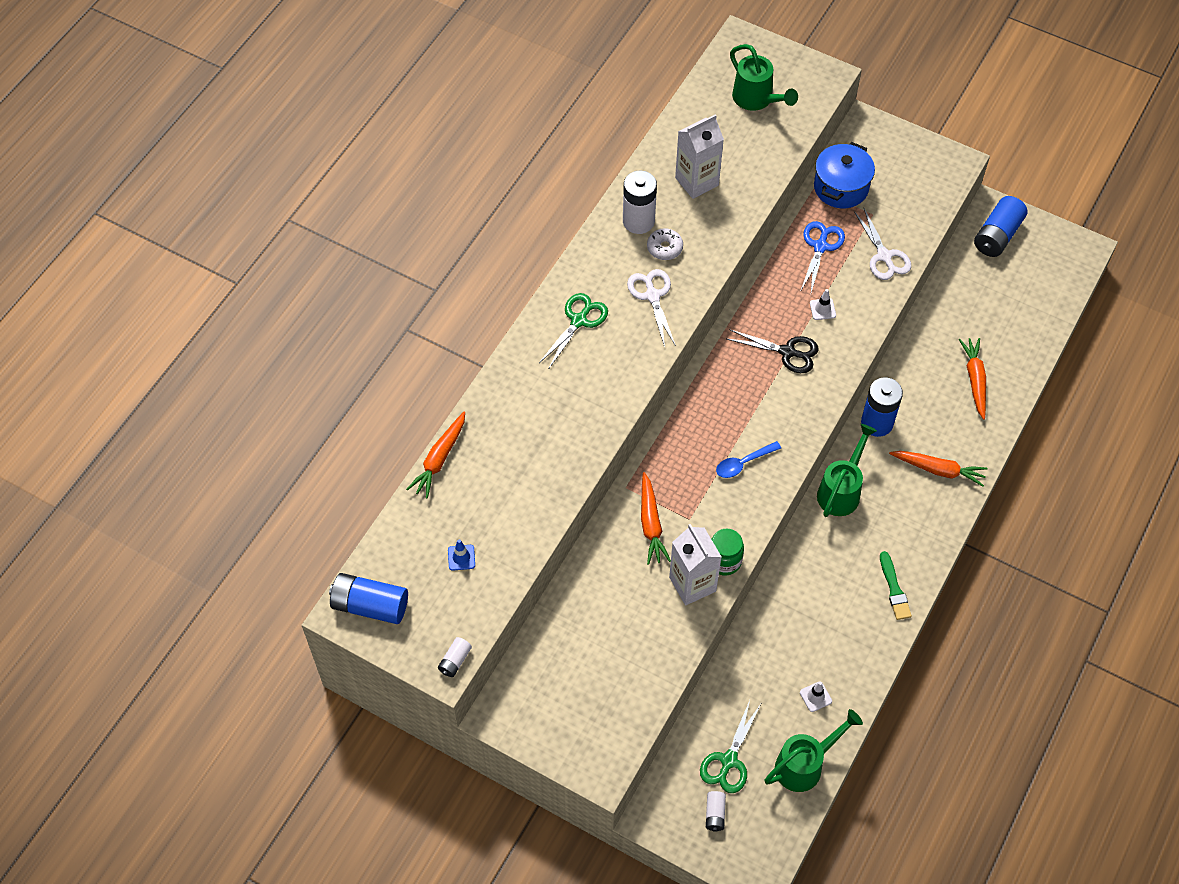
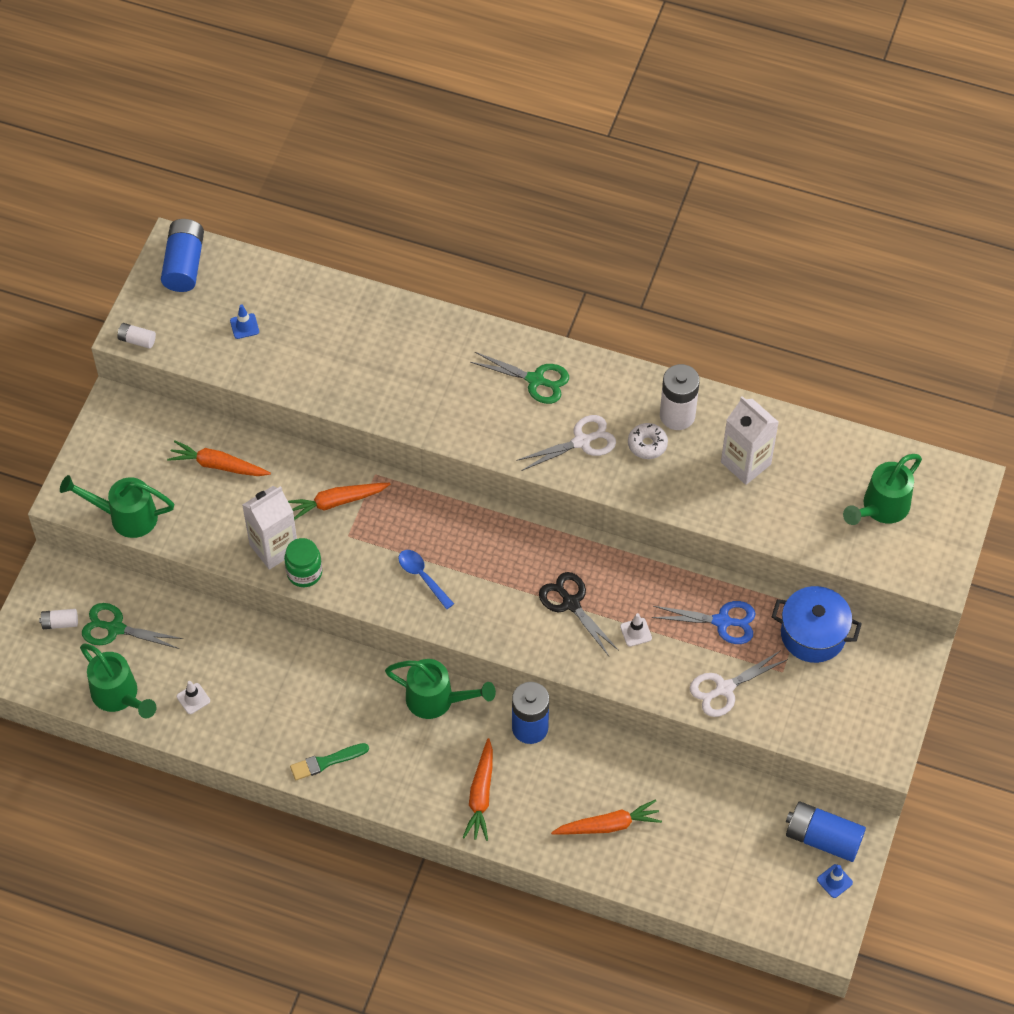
camera: 80 degrees right, 0 degrees up
(439, 459) = (349, 289): orange carrot -> orange carrot (218, 465)
(634, 716) = (126, 516): none -> green watering can
(787, 352) = (571, 603): black scissors -> black scissors turned 135 degrees clockwise
(1035, 235) = (834, 881): none -> blue traffic cone

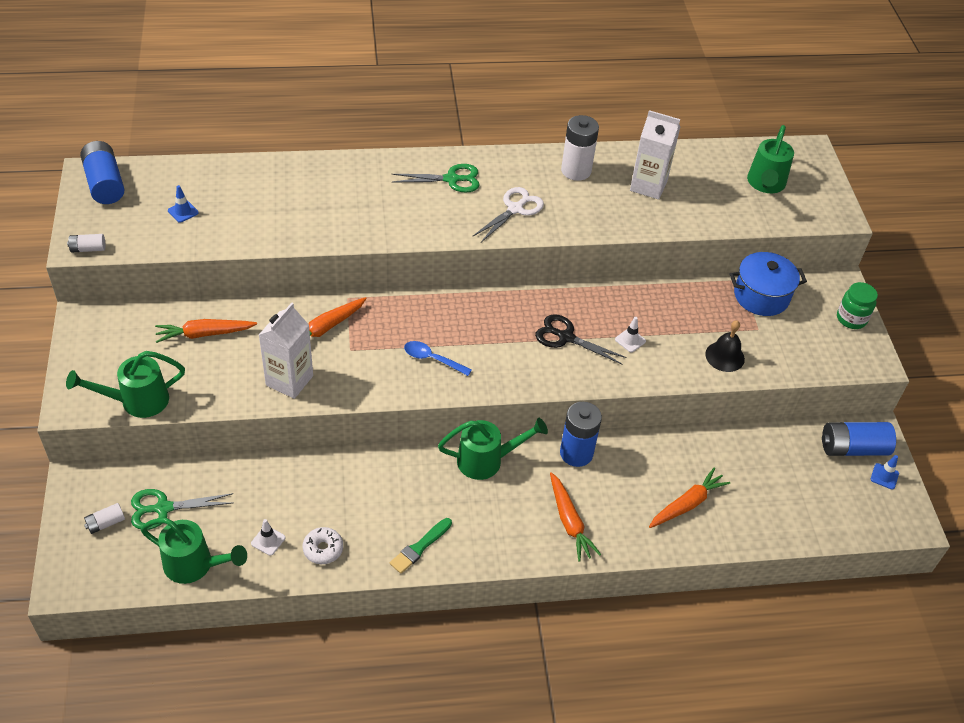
camera: 30 degrees left, 10 degrees down
(304, 573) = (328, 390): green jar -> green jar (851, 319)
(647, 444) = (567, 196): white donut -> white donut (323, 549)
(722, 621) = (689, 310): blue scissors -> none
(724, 689) = (725, 356): white scissors -> black bell

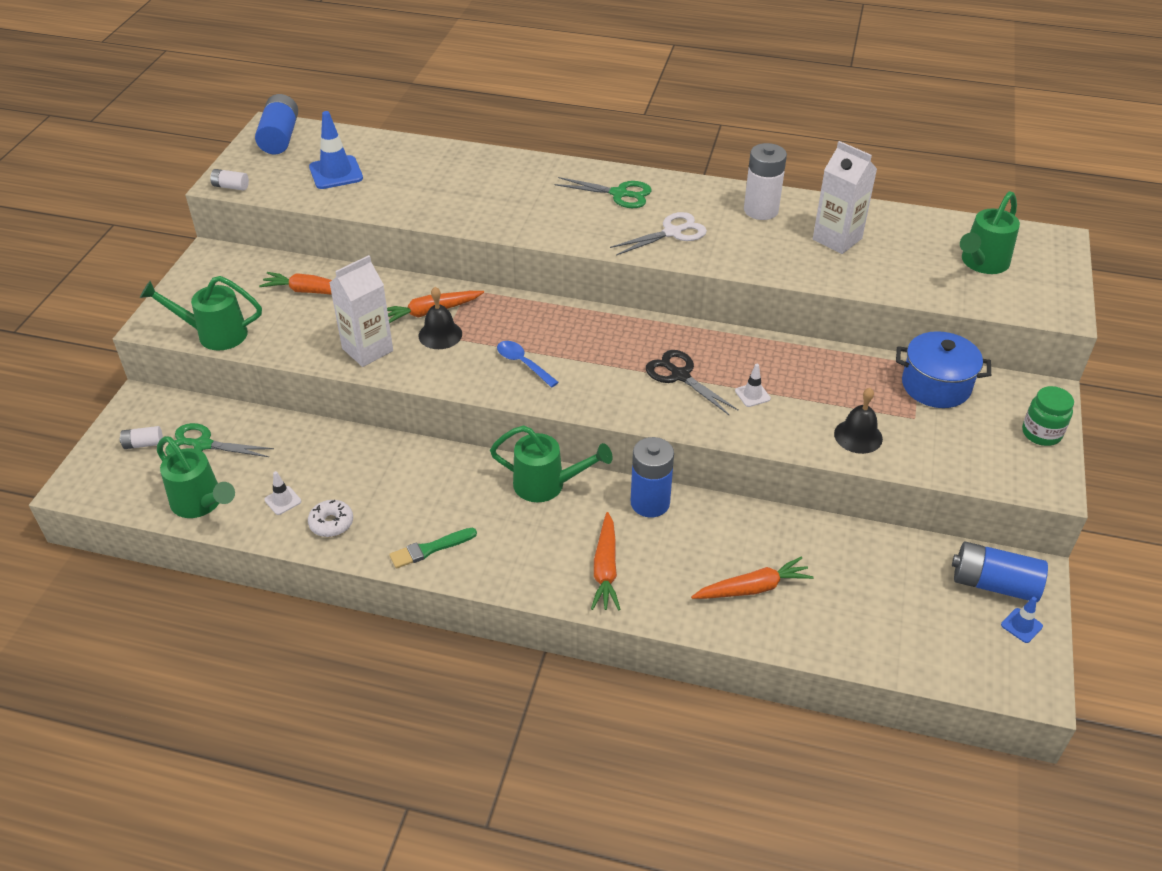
camera: 25 degrees right, 5 degrees down
(183, 211) = (336, 173): blue traffic cone -> blue traffic cone, size x1.91
(346, 349) = (440, 334): none -> black bell

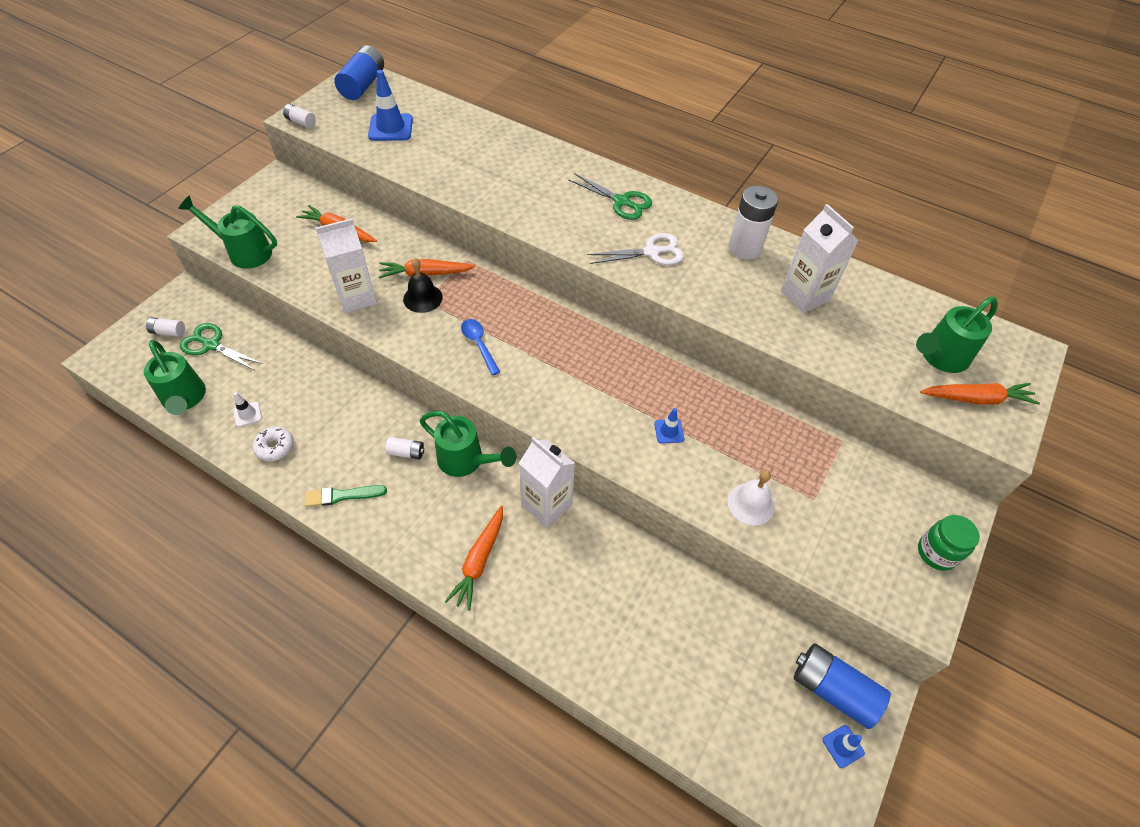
camera: 15 degrees right, 10 degrees up
(479, 493) = (406, 452): none -> white battery
(650, 503) = (546, 504): blue battery -> white carton
(680, 375) = (611, 393): black scissors -> none
(752, 395) = (669, 431): white traffic cone -> blue traffic cone
(753, 588) = (601, 622): orange carrot -> orange carrot (976, 399)
(858, 436) = (750, 504): black bell -> white bell
(936, 386) = (849, 469): blue pot -> none

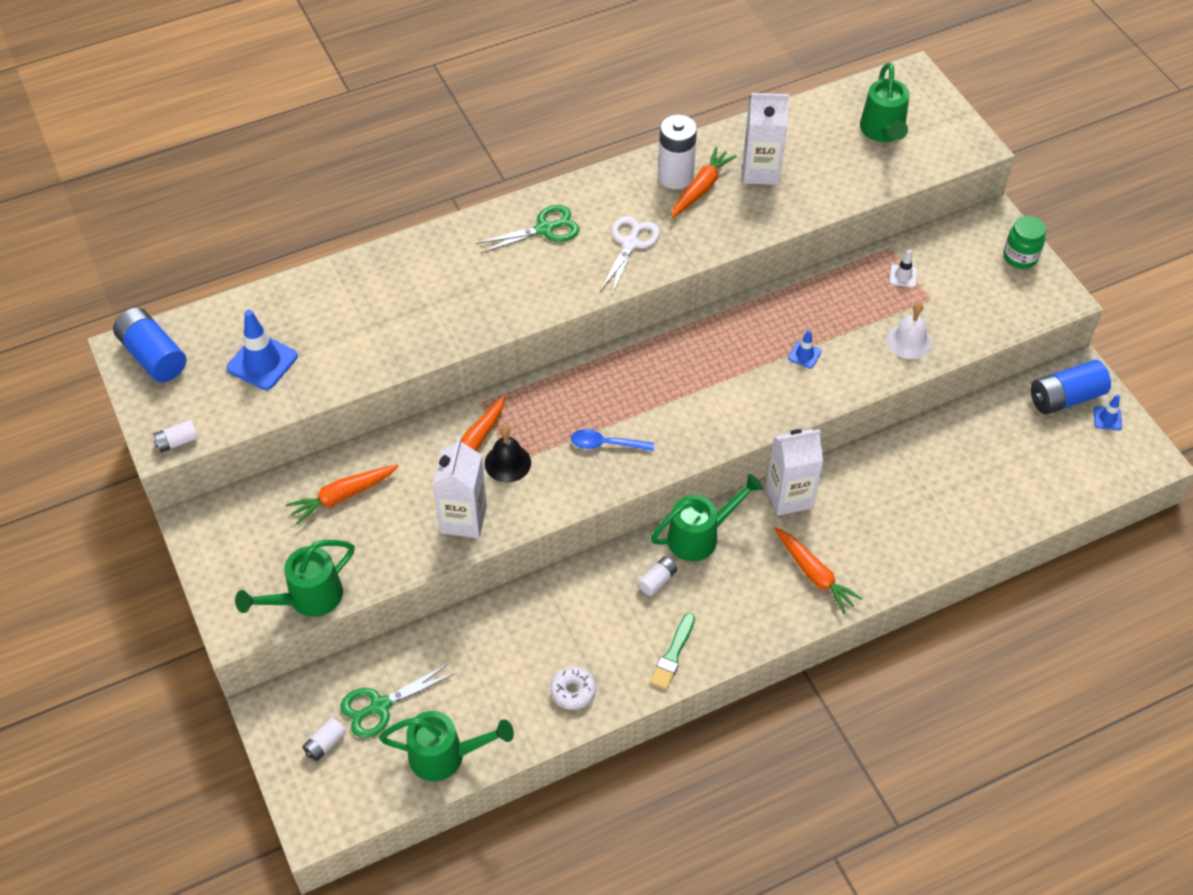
camera: 55 degrees left, 0 degrees up
(247, 414) = (510, 702): white traffic cone -> white traffic cone (903, 276)
(976, 399) = (934, 138): orange carrot -> orange carrot (701, 188)

